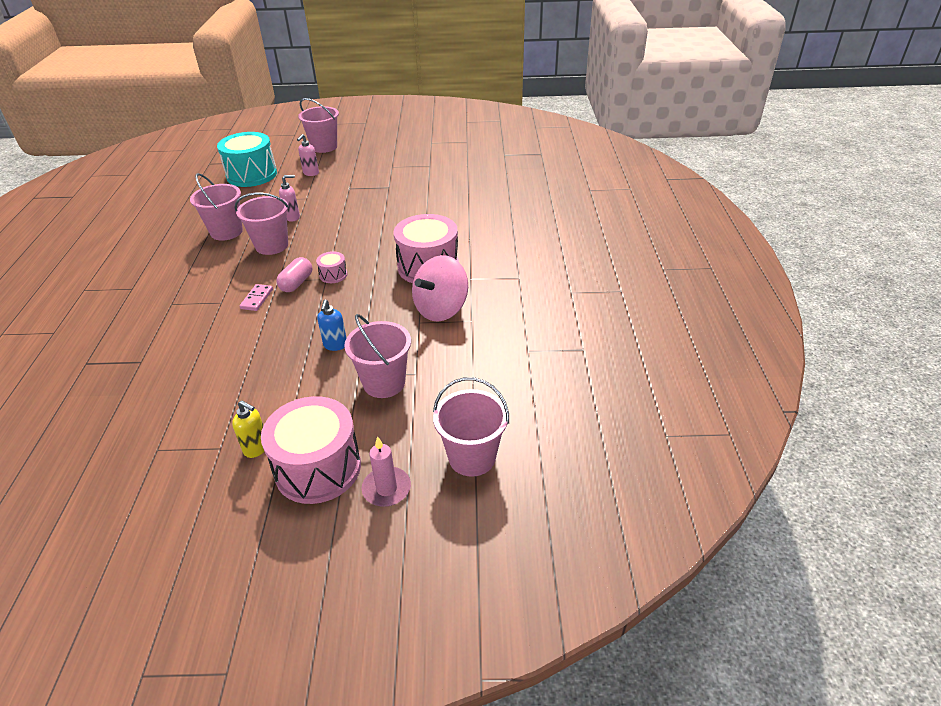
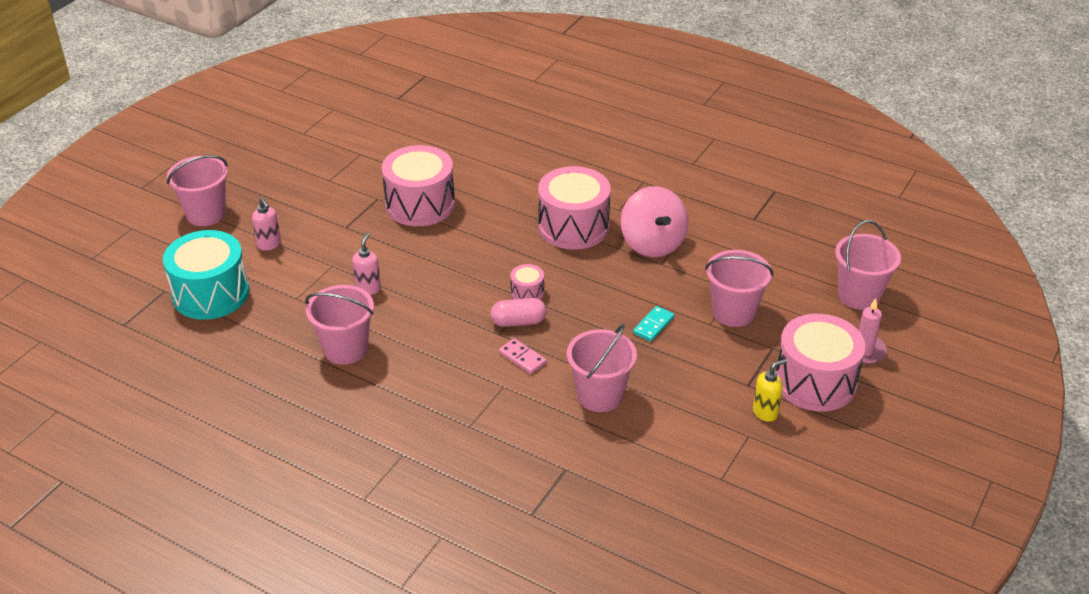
camera: 60 degrees left, 0 degrees up
(272, 245) = (418, 320): pink bucket -> pink bucket (600, 395)
(296, 283) = (518, 322): pink capsule -> pink capsule turned 60 degrees counterclockwise
(335, 345) = (653, 325): blue soap dispenser -> turquoise domino
(396, 202) = (420, 204): none -> pink drum

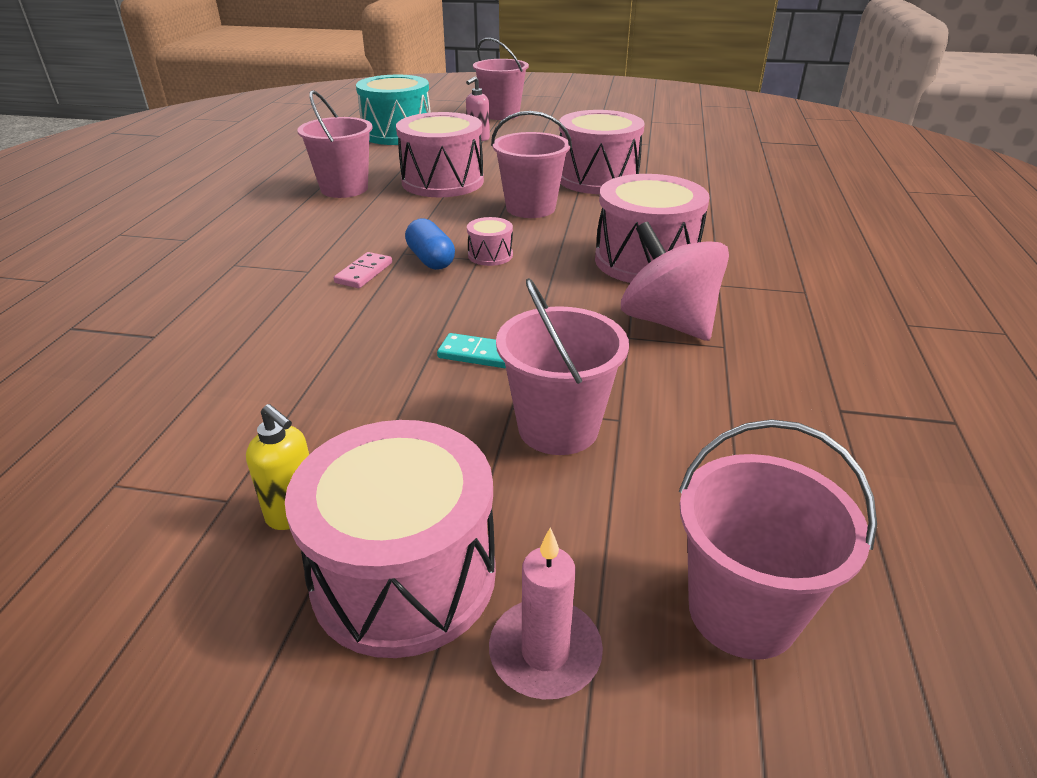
camera: 70 degrees right, 5 degrees down
(368, 288) = (442, 182): pink soap dispenser -> pink drum
(518, 322) = (431, 259): pink capsule -> blue capsule
(600, 395) = (305, 336): pink bucket -> pink bucket (530, 208)
(652, 243) = (668, 322): pink spinning top -> pink spinning top turned 90 degrees clockwise

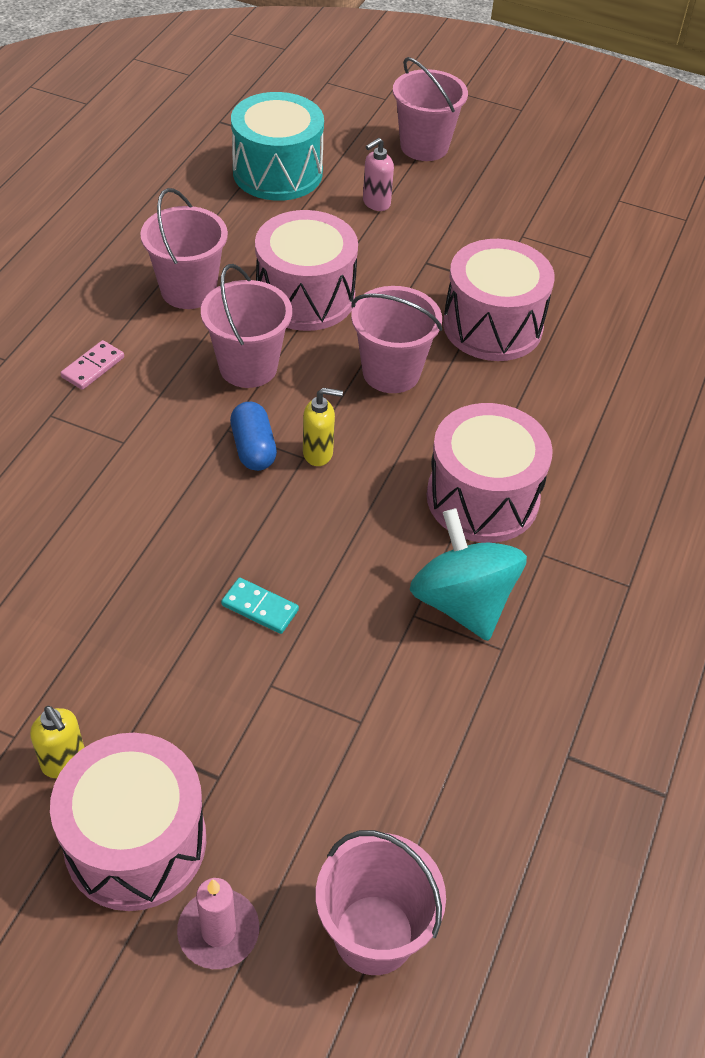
camera: 10 degrees right, 15 degrees up
(364, 273) = (179, 457): pink domino -> pink domino (93, 367)
(490, 255) = (318, 453): pink drum -> yellow soap dispenser
(558, 428) = (303, 719): pink bucket -> pink bucket (248, 367)
(668, 322) = (462, 602): pink spinning top -> turquoise spinning top

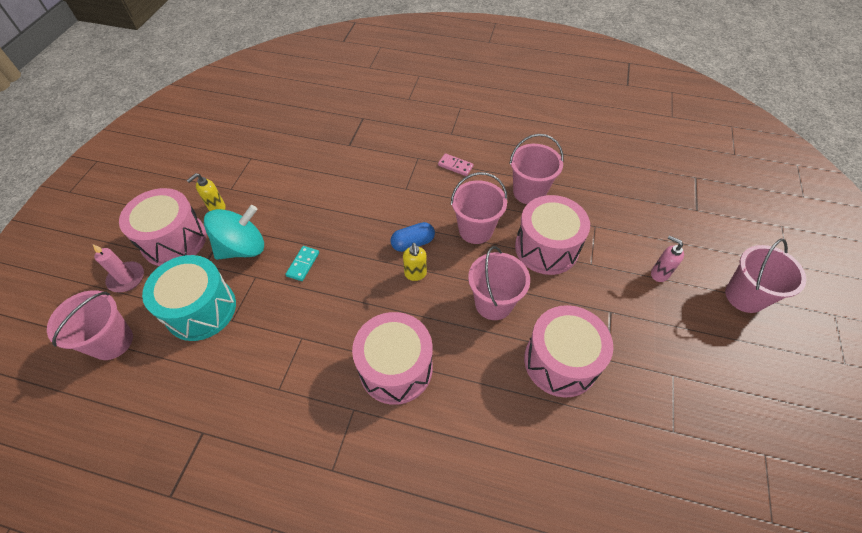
camera: 85 degrees right, 5 degrees up
(277, 172) = (660, 215): turquoise drum -> turquoise drum (201, 309)
(462, 602) = (312, 363): turquoise spinning top -> turquoise spinning top (242, 248)

